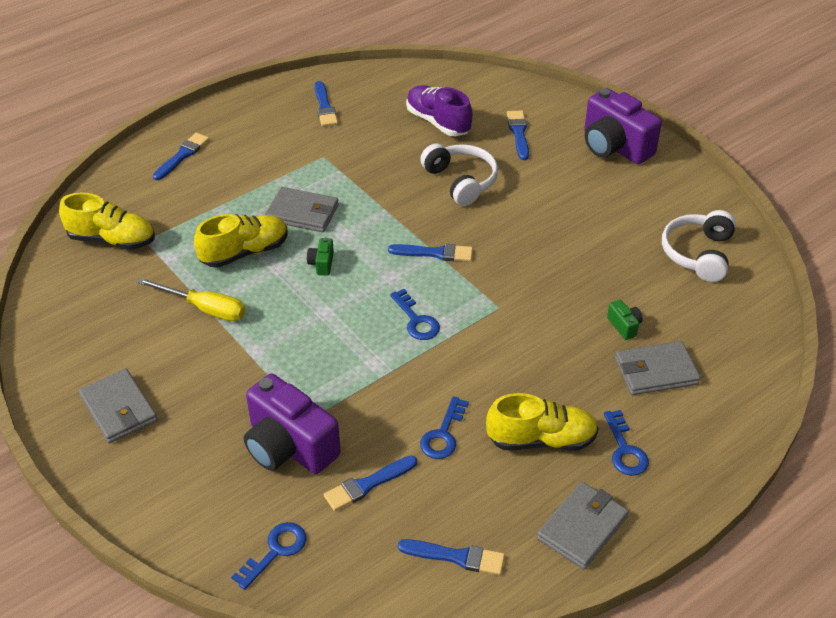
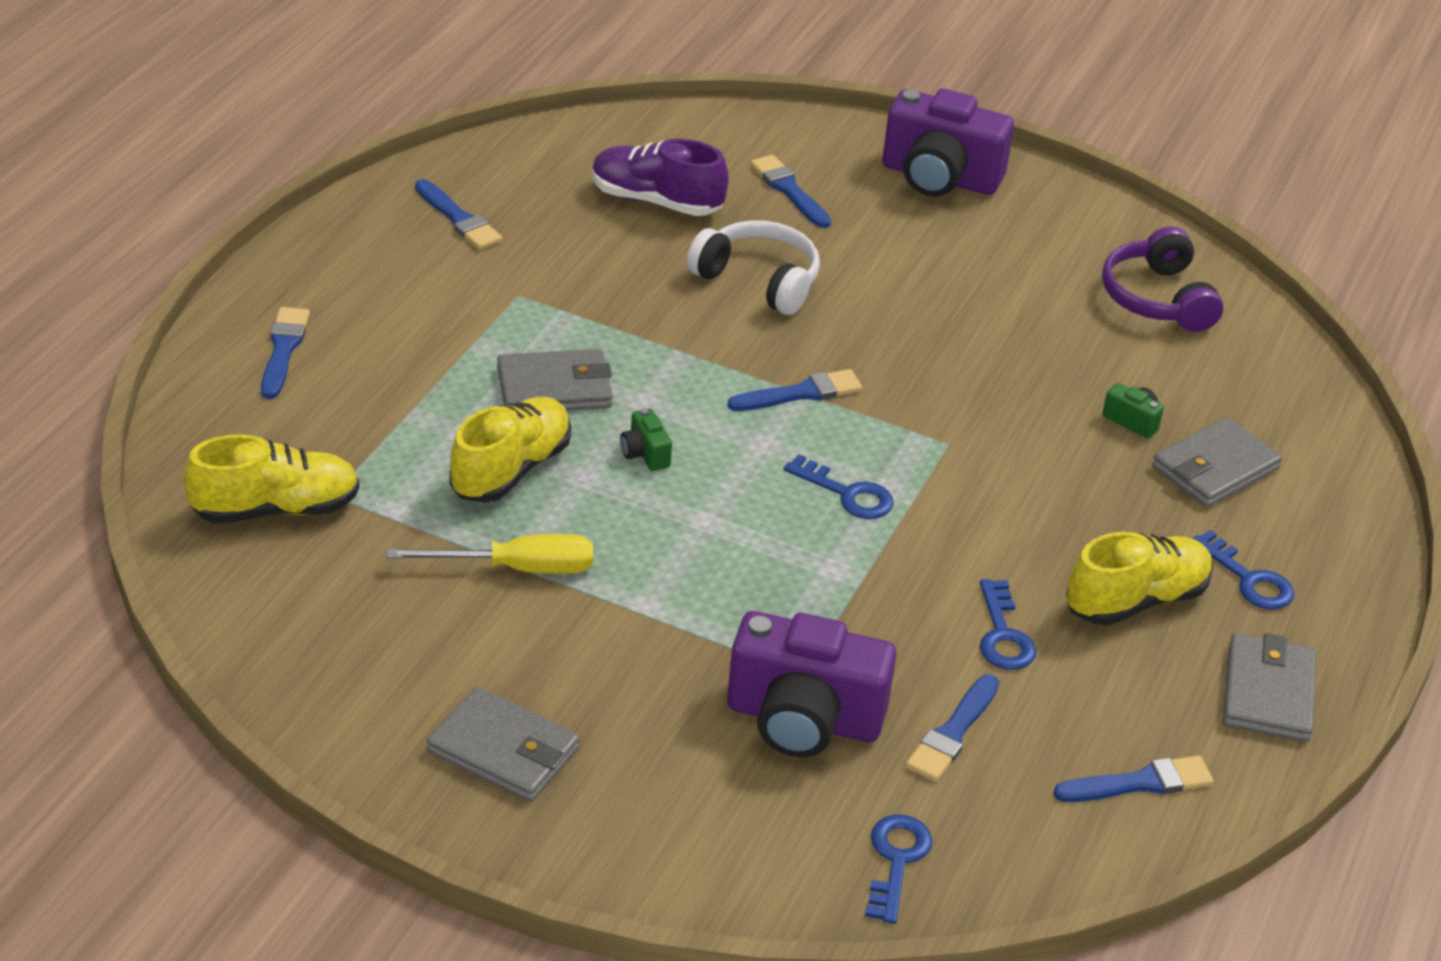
camera: 30 degrees left, 5 degrees down
(698, 254) = (1157, 298): white headphones -> purple headphones

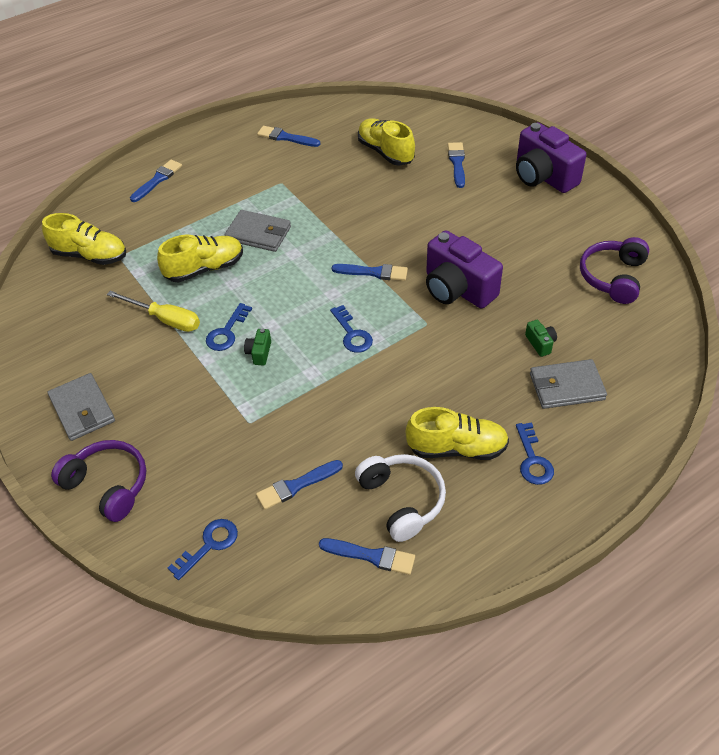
camera: 35 degrees right, 10 degrees up
(459, 219) = (286, 137): blue brush -> blue brush turned 120 degrees clockwise
(645, 454) = (272, 280): green camera -> green camera (259, 353)
(656, 201) = (385, 152): purple shoe -> yellow shoe
(657, 842) = (108, 485): none -> purple headphones
(758, 280) = (402, 206): white headphones -> white headphones (402, 500)
(803, 719) = (229, 448): purple camera -> purple camera (457, 289)
(1003, 634) = (368, 441): blue key -> blue key (227, 332)
(1267, 693) = (488, 532): grey wallet -> none

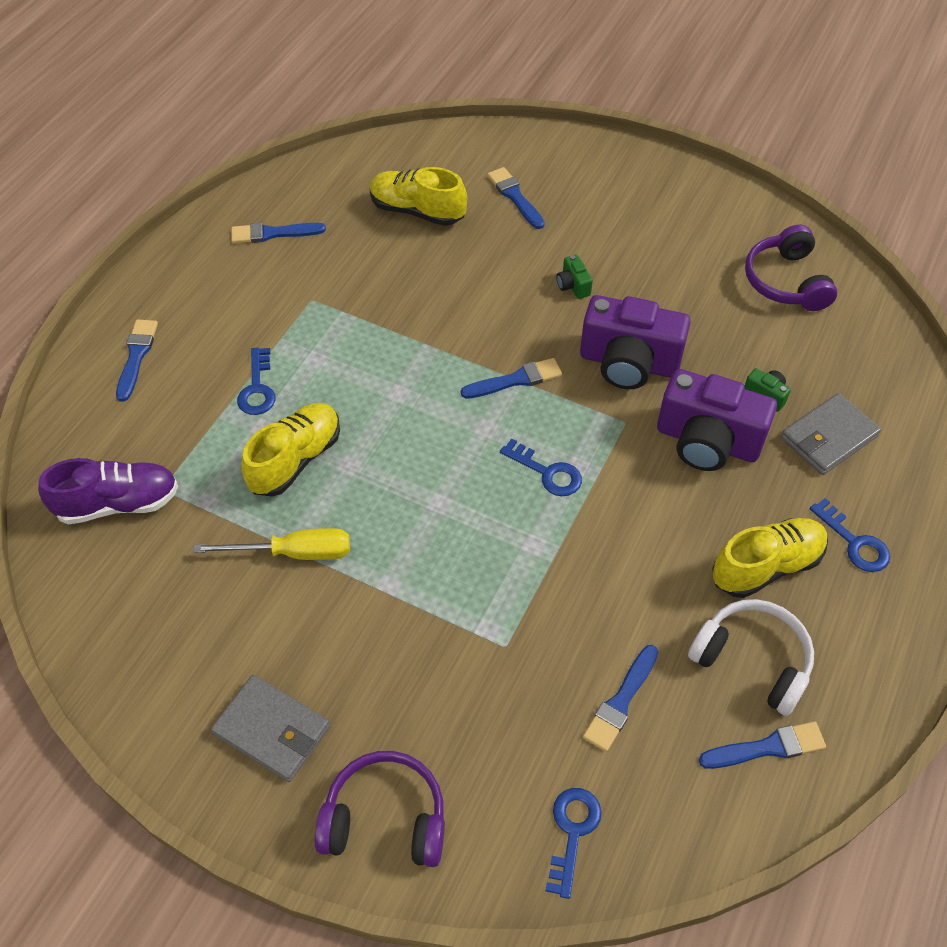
camera: 30 degrees left, 5 degrees up
(90, 255) = (118, 503): yellow shoe -> purple shoe
(227, 332) = (389, 536): blue key -> blue key (257, 388)
(258, 233) = (333, 382): grey wallet -> none
(259, 353) = (451, 547): green camera -> green camera (573, 285)
(543, 176) = (626, 180): purple camera -> purple camera (707, 442)

